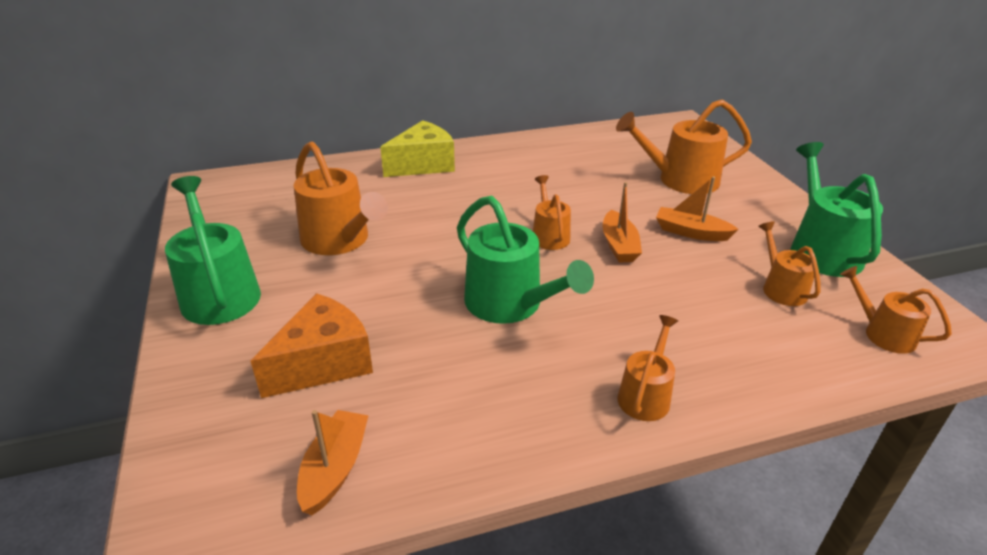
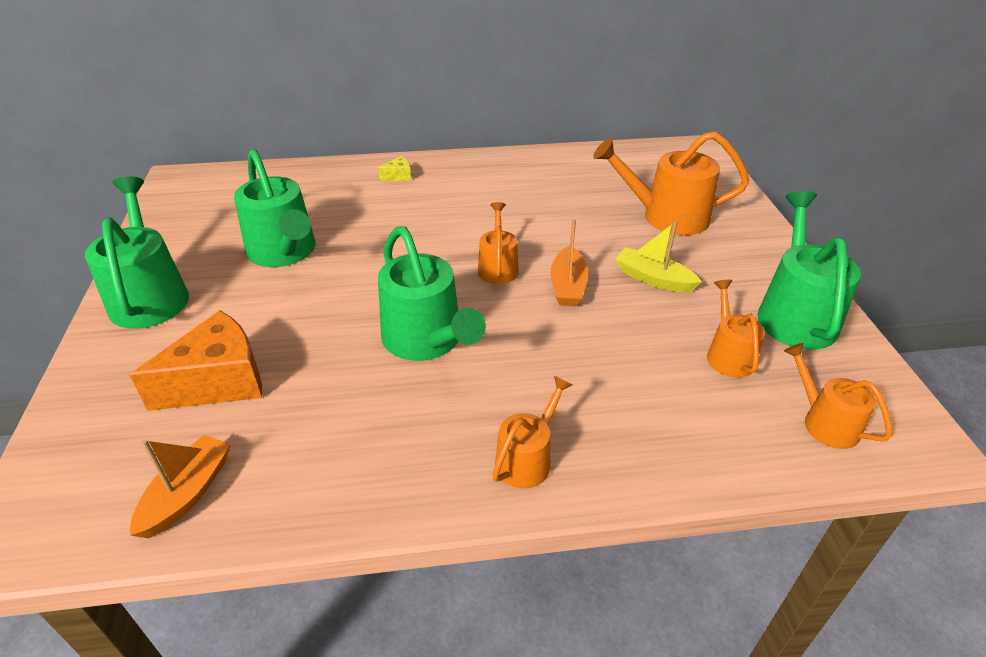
camera: 10 degrees right, 5 degrees up
(339, 240) = (284, 252): orange watering can -> green watering can
(423, 165) = (398, 176): yellow cheese -> yellow cheese, size x0.43
(691, 232) = (653, 279): orange boat -> yellow boat

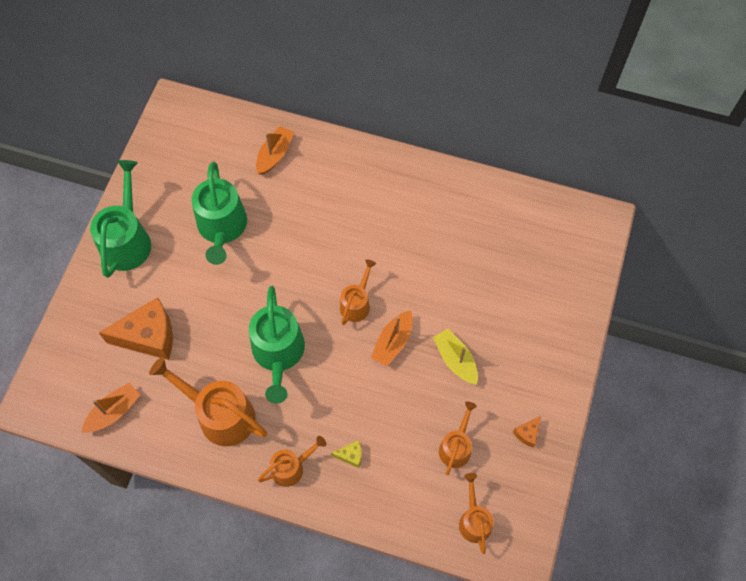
camera: 25 degrees right, 25 degrees up
(322, 185) = (275, 155): none -> orange boat
(398, 176) = (336, 165): yellow cheese -> yellow cheese (351, 455)
(667, 216) = (512, 298): orange watering can -> orange watering can (220, 414)
(795, 314) = (527, 433): green watering can -> orange cheese

